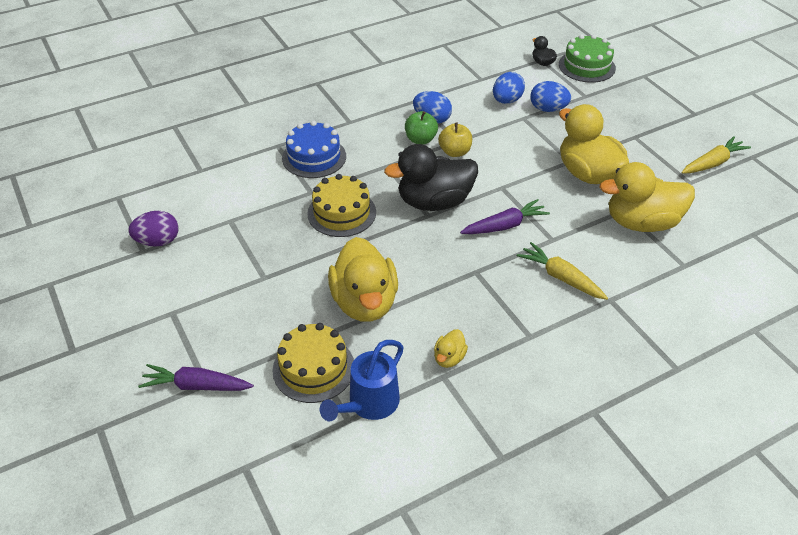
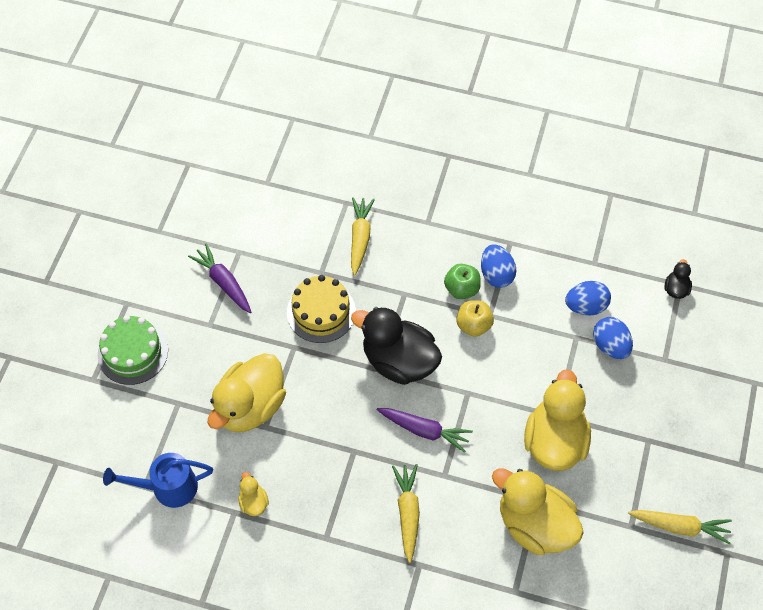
camera: 45 degrees right, 15 degrees up
(158, 241) = (175, 230): purple egg -> none
(196, 386) = (86, 376): purple carrot -> purple carrot (223, 282)
(313, 368) = (164, 428): yellow cake -> none
(314, 157) = (360, 238): blue cake -> yellow carrot
(449, 358) = (253, 502): yellow duck -> yellow duck turned 90 degrees clockwise
(586, 66) = (713, 327): green cake -> green cake (133, 352)

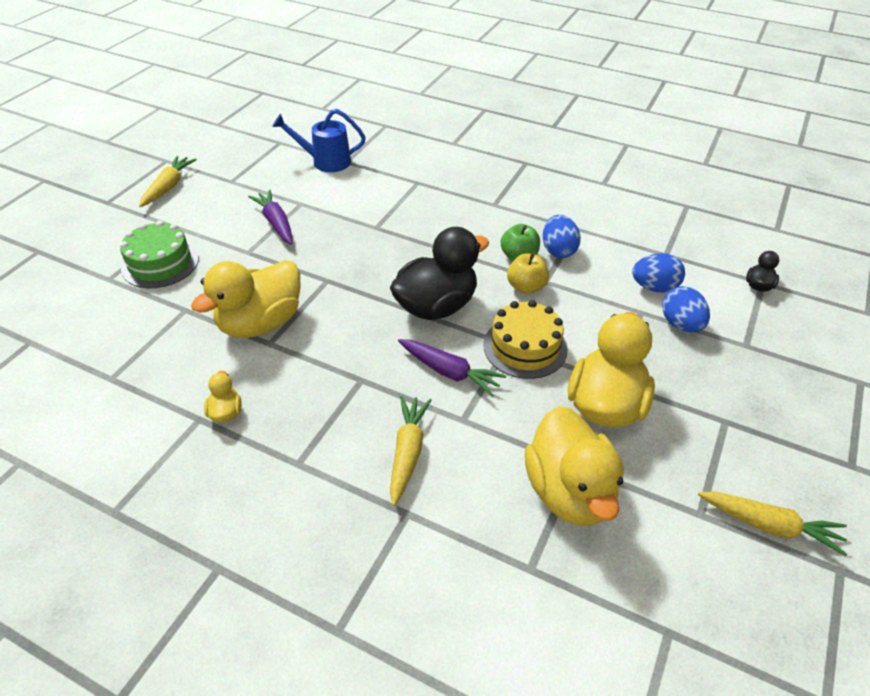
camera: 10 degrees right, 15 degrees down
(167, 487) = (135, 383): blue watering can -> blue watering can (325, 161)
(321, 312) = (365, 256): yellow cake -> yellow cake (525, 347)
(360, 238) = (423, 207): yellow carrot -> yellow carrot (168, 187)
(399, 361) = (436, 306): black duck -> black duck turned 105 degrees clockwise
(535, 525) = (569, 491): yellow duck -> yellow duck turned 150 degrees counterclockwise

